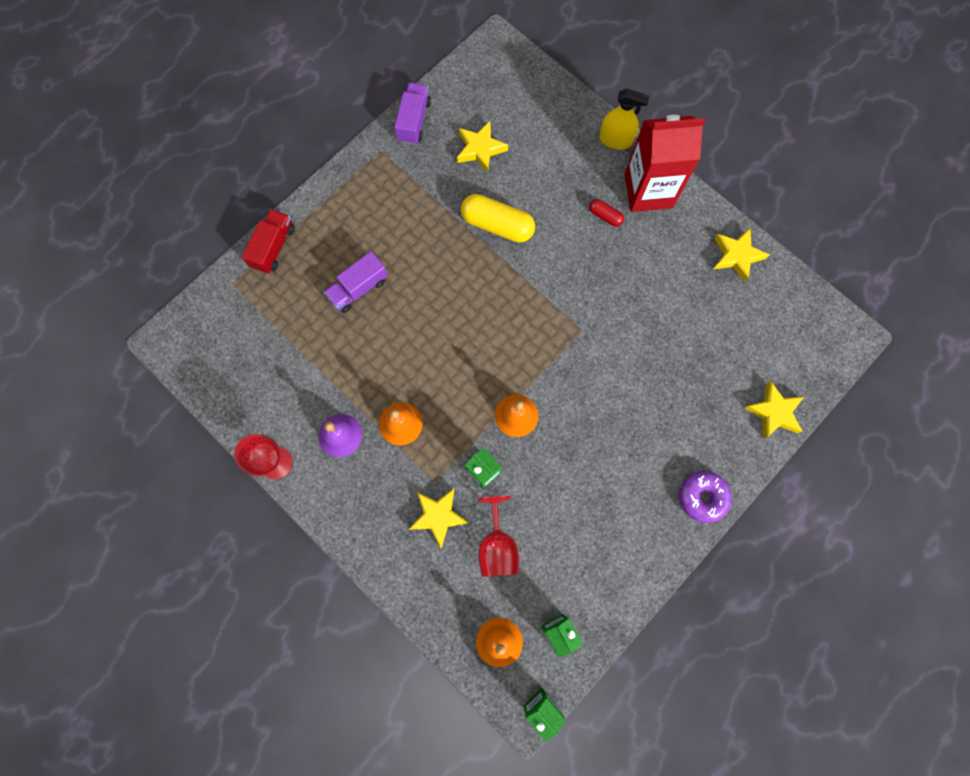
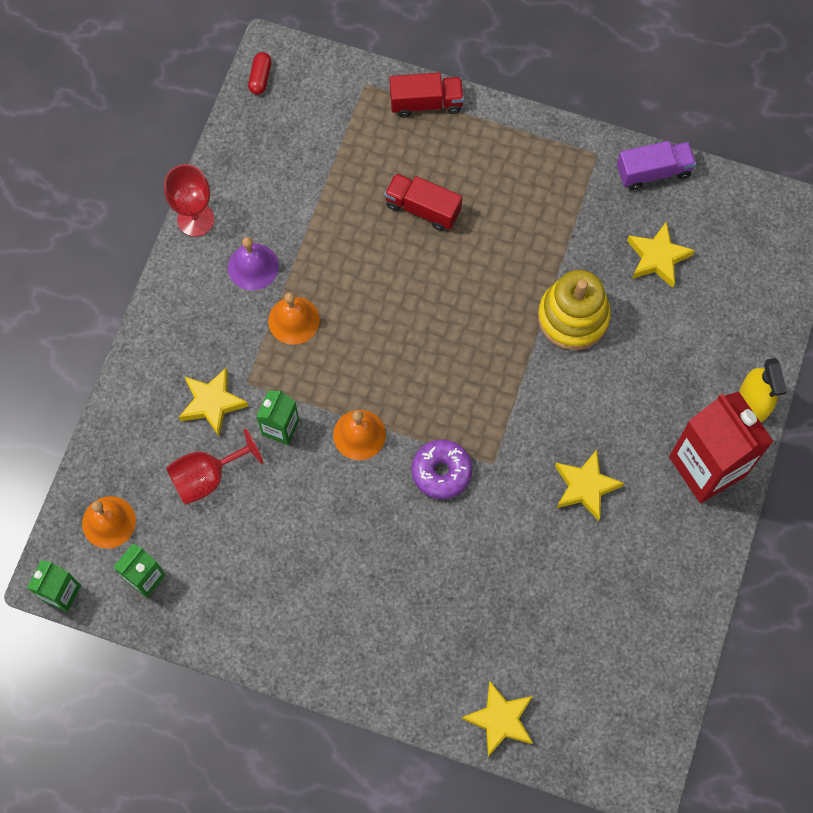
camera: 65 degrees right, 5 degrees down
(358, 288) = (422, 208): purple truck -> red truck
(497, 225) = (573, 317): yellow capsule -> yellow stacking toy
(605, 216) = (647, 430): red capsule -> red capsule (260, 78)
(702, 497) = (360, 675): purple donut -> purple donut (441, 472)
(736, 256) = (677, 602): yellow star -> yellow star (585, 486)

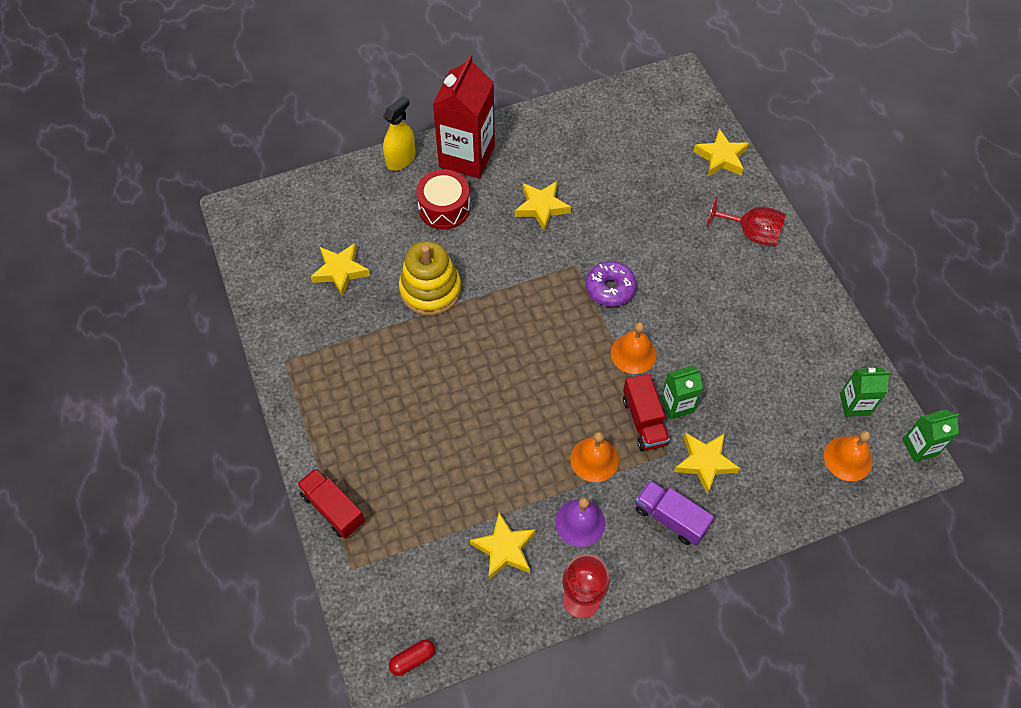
camera: 130 degrees left, 10 degrees down
(207, 477) = (755, 422): red goblet -> red goblet (751, 234)
(283, 197) = (504, 549): none -> yellow star
(422, 208) = (428, 442): red truck -> red truck (644, 421)
(653, 172) = (271, 316): purple truck -> purple truck (670, 518)
(658, 397) = (444, 208): none -> red drum

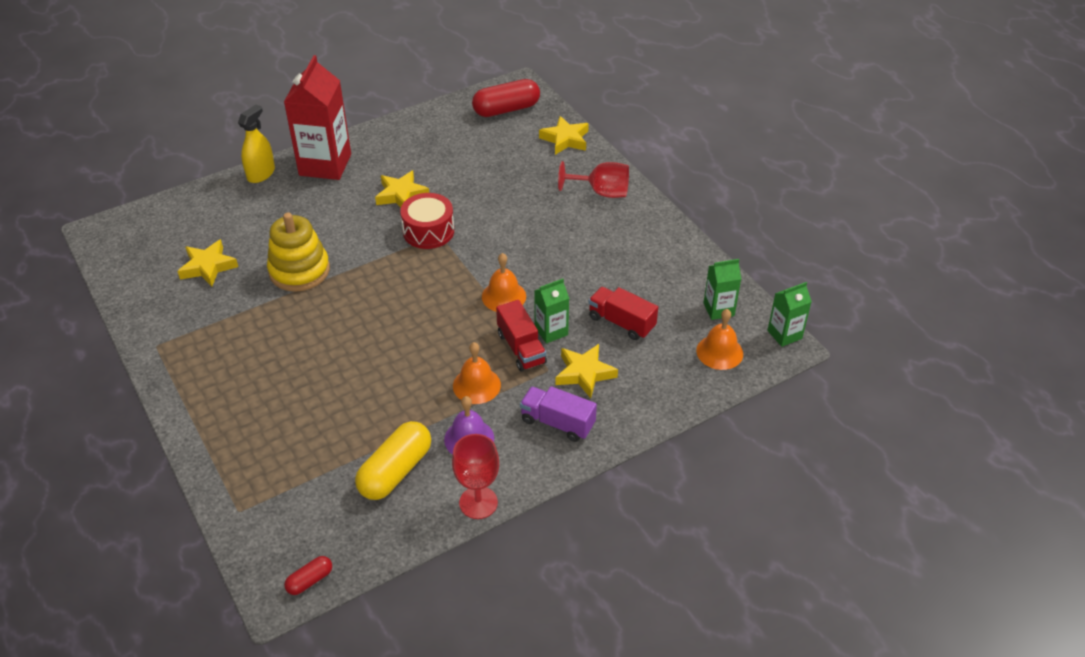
camera: 10 degrees left, 15 degrees down
(333, 508) = (215, 462): red truck -> red truck (621, 322)
(444, 208) = (307, 206): red drum -> red drum (428, 231)
(504, 549) = (395, 471): yellow star -> yellow capsule
(610, 288) = (474, 249): purple donut -> none
(663, 108) = (506, 109): none -> red capsule

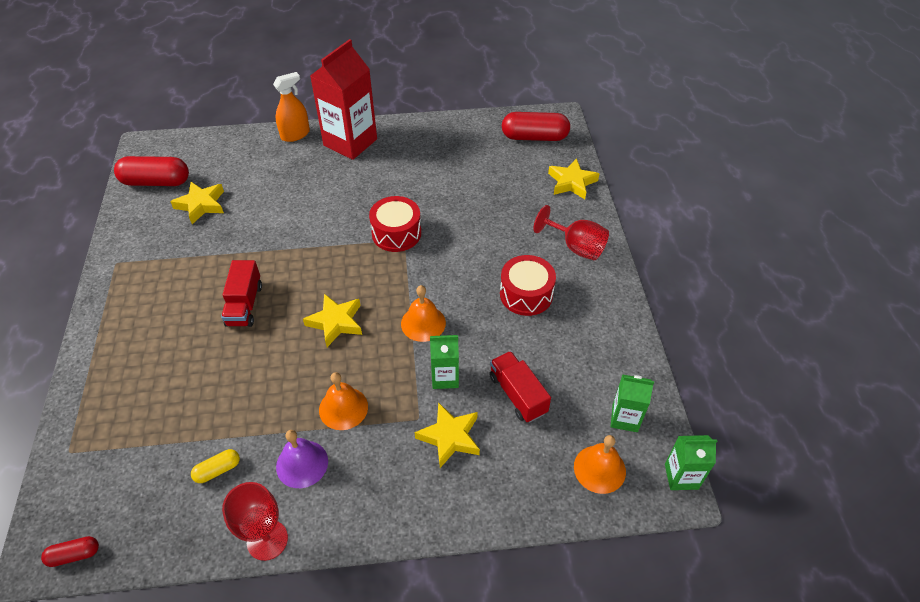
camera: 25 degrees right, 5 degrees up
(140, 261) = (156, 182): none -> red capsule
(261, 174) = (295, 134): yellow spray bottle -> orange spray bottle
(299, 271) = (268, 234): yellow stacking toy -> none
(395, 471) = (218, 470): yellow capsule -> yellow capsule, size x0.50
(401, 195) = (395, 190): yellow star -> yellow star (335, 322)
(521, 348) = (406, 384): red truck -> red truck (244, 305)
(557, 423) = (392, 482): purple truck -> none
(581, 244) = (526, 294): none -> red drum

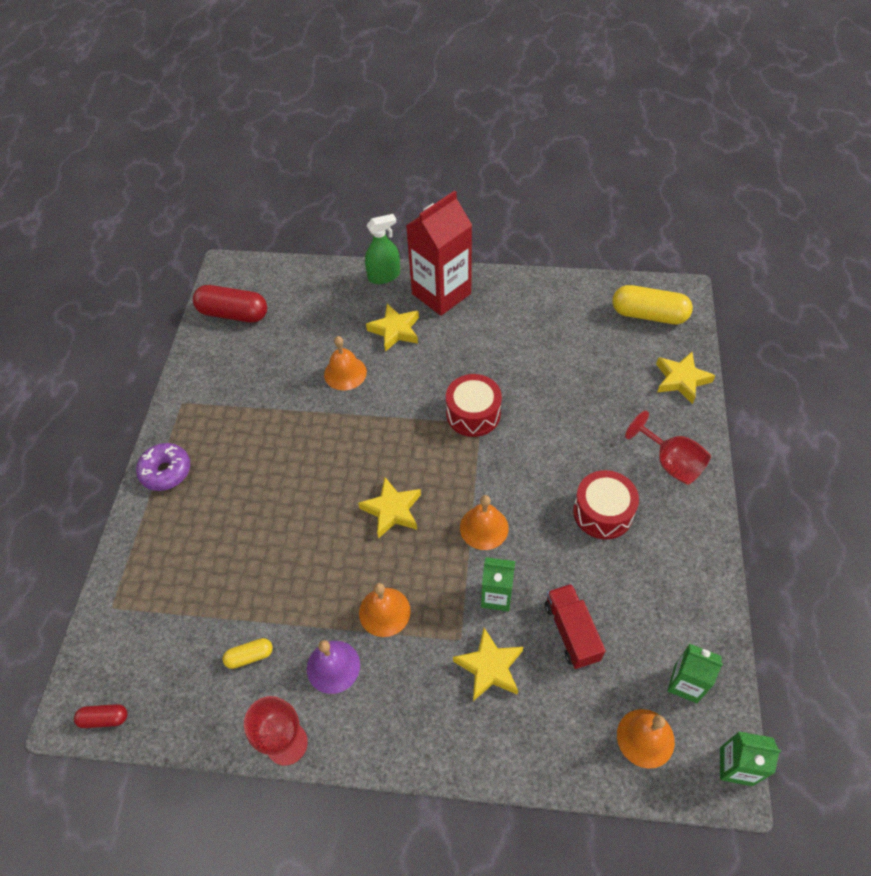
camera: 15 degrees right, 5 degrees up
(108, 323) = (166, 471): none -> purple donut
(201, 205) = (275, 348): yellow star -> yellow star (395, 330)
(244, 305) = (302, 473): red truck -> none
(272, 216) = (345, 373): none -> orange bell
(295, 134) = (384, 276): orange spray bottle -> green spray bottle
(534, 137) = (649, 315): red capsule -> yellow capsule

